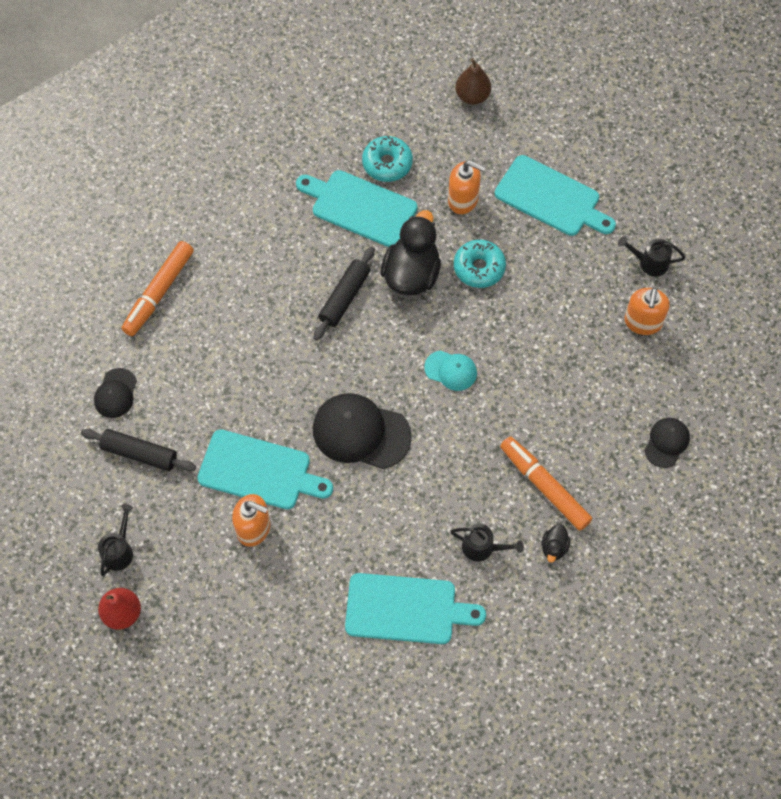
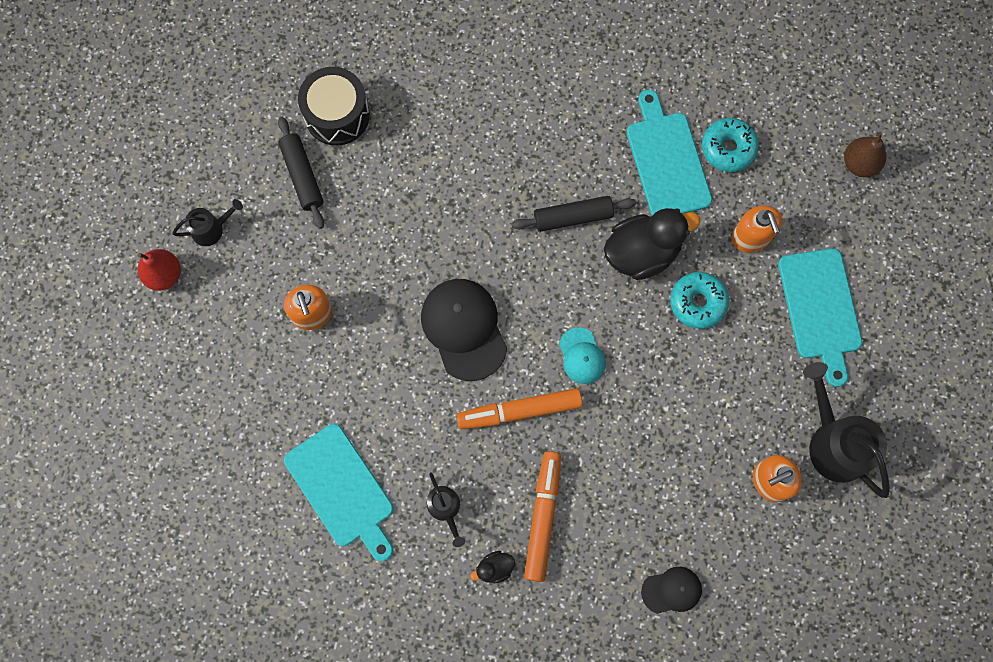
camera: 50 degrees right, 10 degrees up
(115, 393) = (337, 115): black cap -> black drum
(159, 292) = (450, 72): orange marker -> orange marker (519, 411)
(259, 471) = (364, 278): turquoise cutting board -> none
(649, 263) = (834, 442): black watering can -> black watering can, size x1.86

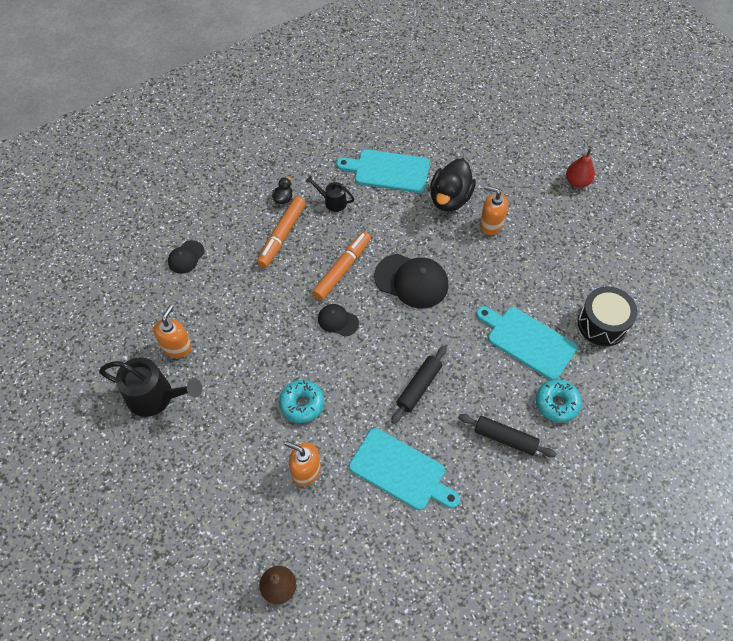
camera: 135 degrees right, 15 degrees down
(212, 229) = (584, 218): black watering can -> none
(302, 176) = (578, 279): black rolling pin -> black rolling pin (505, 438)
(543, 517) = (282, 235): orange marker -> orange marker turned 60 degrees clockwise
(582, 356) = (338, 321): turquoise cap -> black cap
(642, 252) = (360, 403): black duck -> black duck (450, 198)
(728, 148) = (372, 515): turquoise donut -> turquoise donut (556, 403)
(820, 309) = (225, 465): turquoise cutting board -> turquoise cutting board (527, 341)

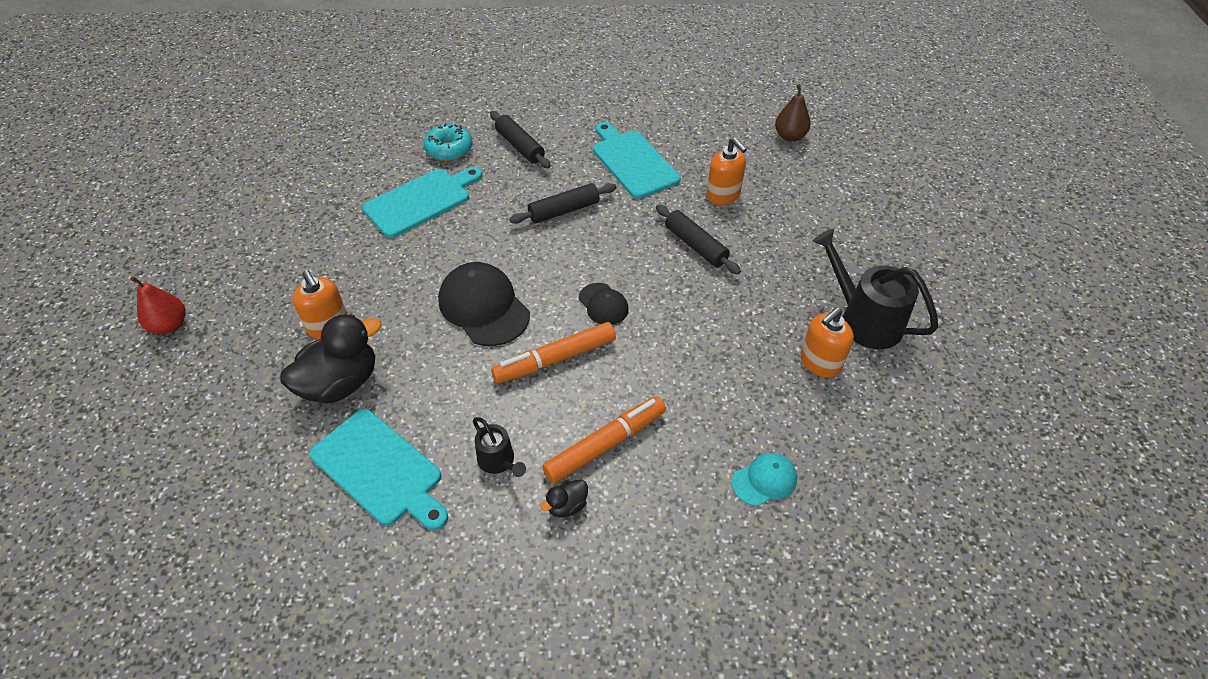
camera: 150 degrees left, 10 degrees down
(186, 257) = (764, 480): black cap -> turquoise cap
(302, 404) = (695, 245): turquoise donut -> black rolling pin
(527, 341) = (421, 201): turquoise cutting board -> turquoise cutting board turned 105 degrees counterclockwise
(602, 324) = (335, 184): black drum -> none

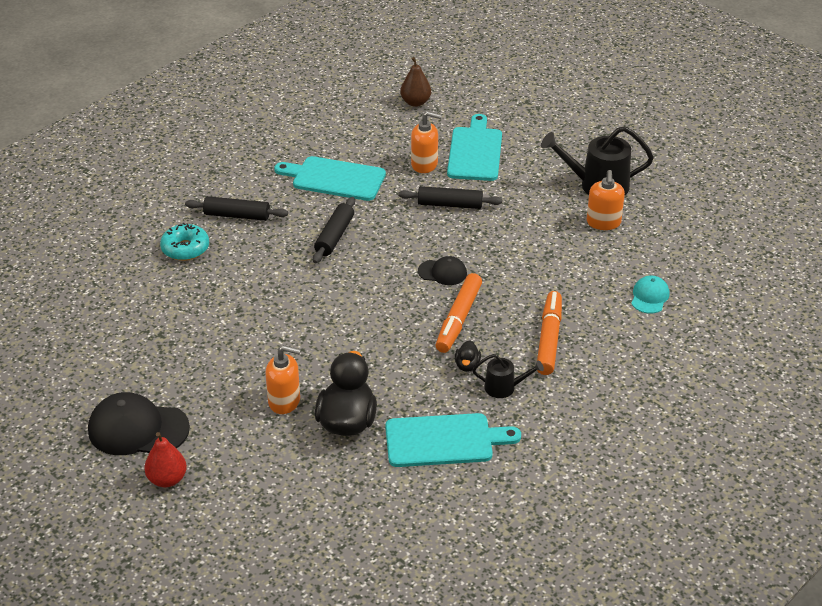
camera: 45 degrees left, 10 degrees down
(421, 201) = (222, 293): turquoise cutting board -> turquoise cutting board (475, 152)
(484, 307) = (370, 323): black cap -> black cap (138, 429)
(567, 505) = (570, 379): black duck -> black duck (467, 365)

